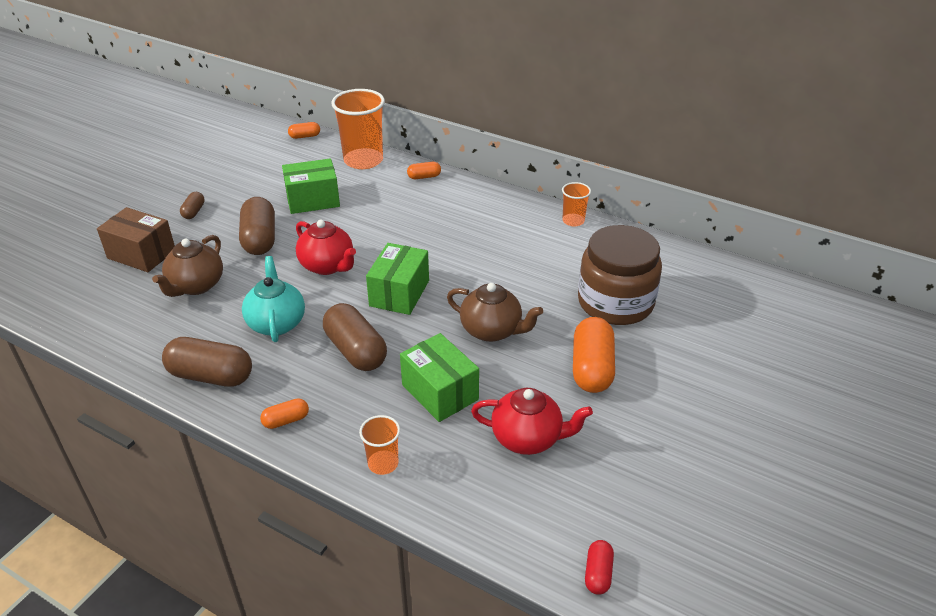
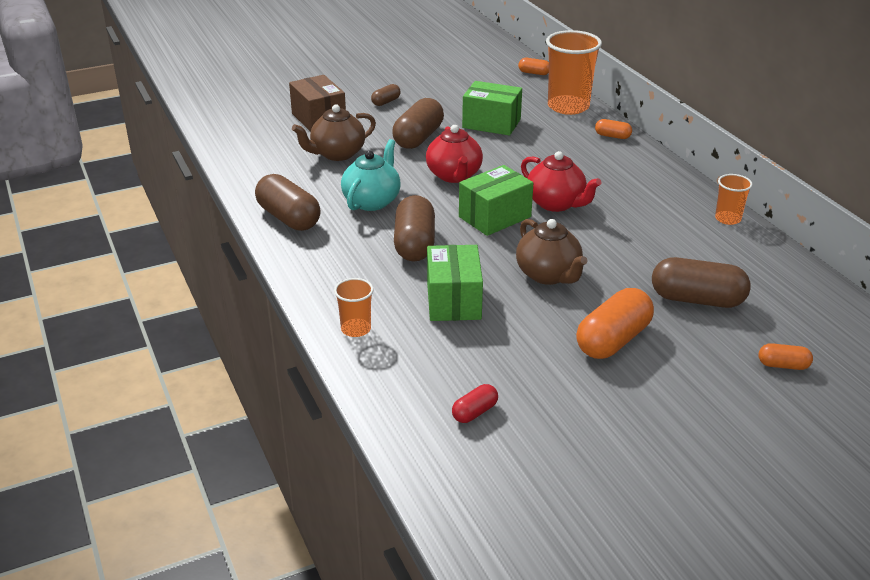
camera: 35 degrees right, 5 degrees down
(286, 420) = (313, 269): orange capsule -> orange capsule (783, 365)
(528, 438) = (494, 365): red teapot -> red teapot (556, 203)
(598, 573) = (450, 486): red capsule -> red capsule (474, 412)
(615, 302) = (697, 299): brown jar -> brown capsule

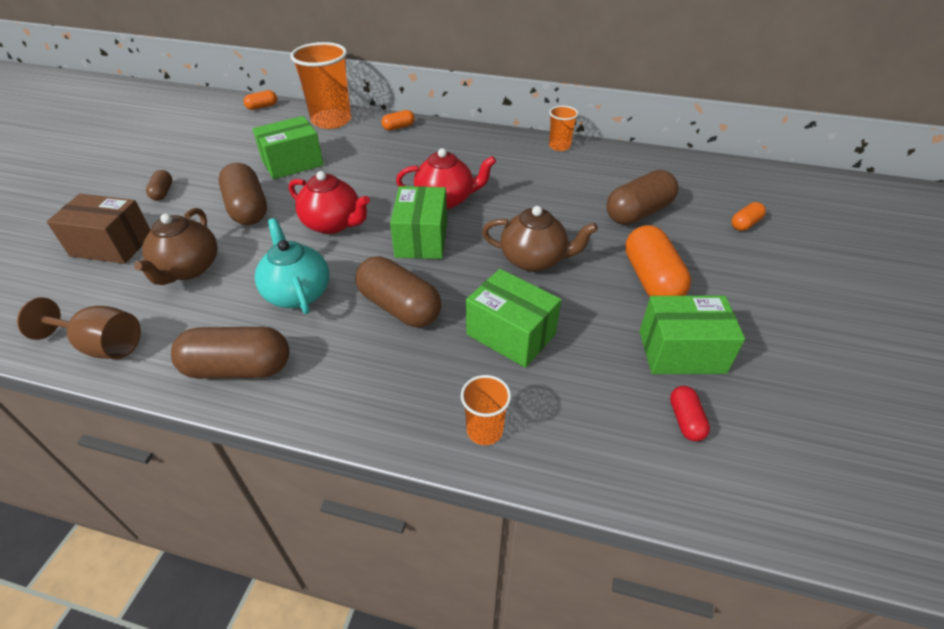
camera: 50 degrees left, 10 degrees up
(248, 168) = (102, 345): none -> brown goblet
(546, 386) = (681, 351): none -> green box

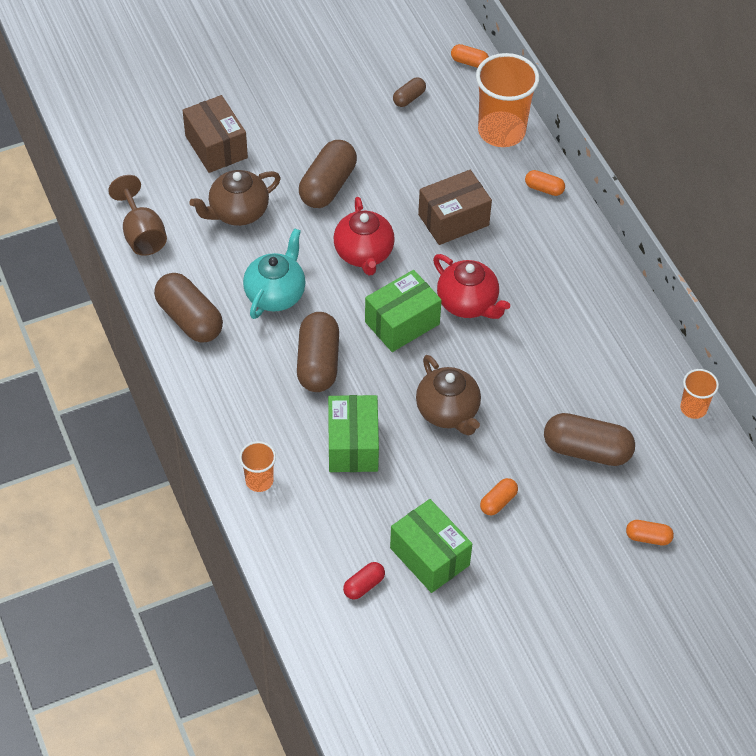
camera: 50 degrees right, 10 degrees up
(162, 192) = (292, 116): brown capsule -> brown capsule (409, 98)
(292, 163) = (411, 161): green box -> none
(367, 170) = (453, 220): none -> brown box
(559, 146) = (642, 332): orange cup -> orange cup (693, 408)
(651, 279) = (498, 502): orange capsule -> orange capsule, size x0.50

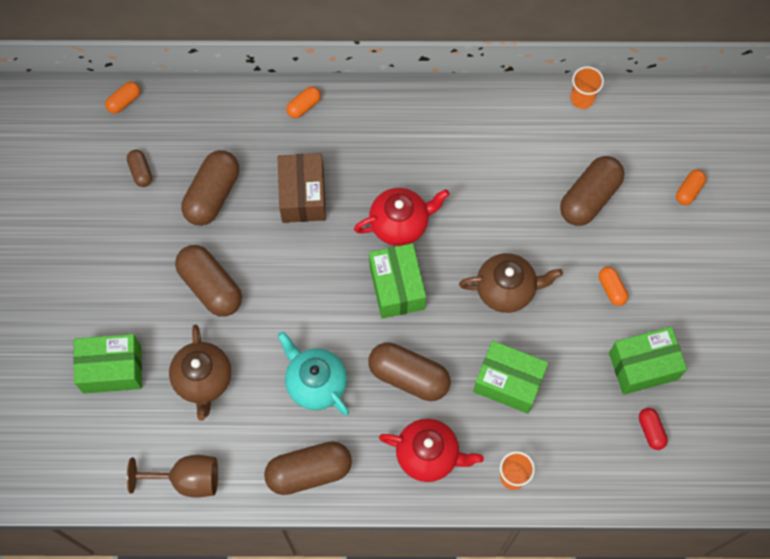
camera: 65 degrees left, 15 degrees up
(216, 147) = (112, 369): brown box -> green box
(364, 254) = (305, 287): red teapot -> red teapot (428, 455)
(416, 155) = (212, 195): none -> brown capsule
(501, 131) = (221, 111): orange cup -> none

